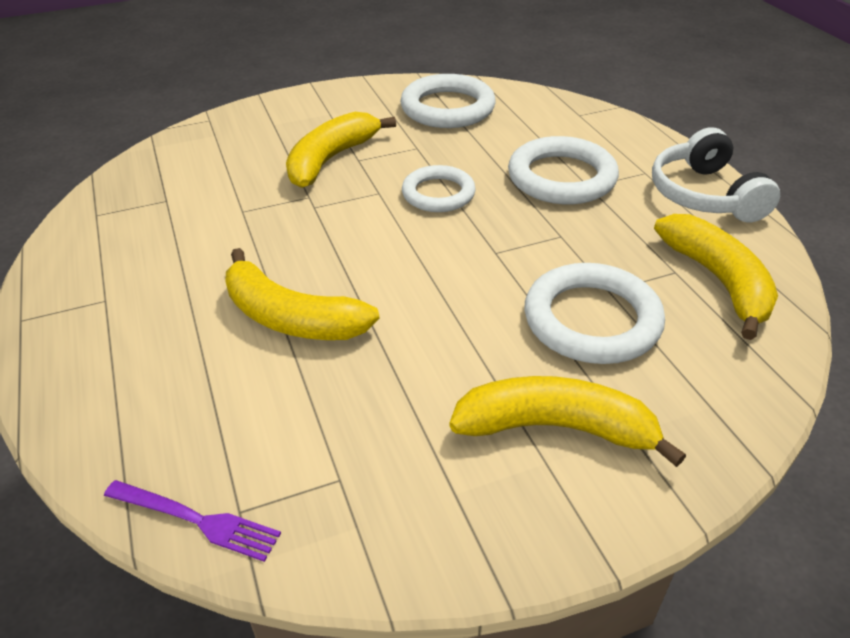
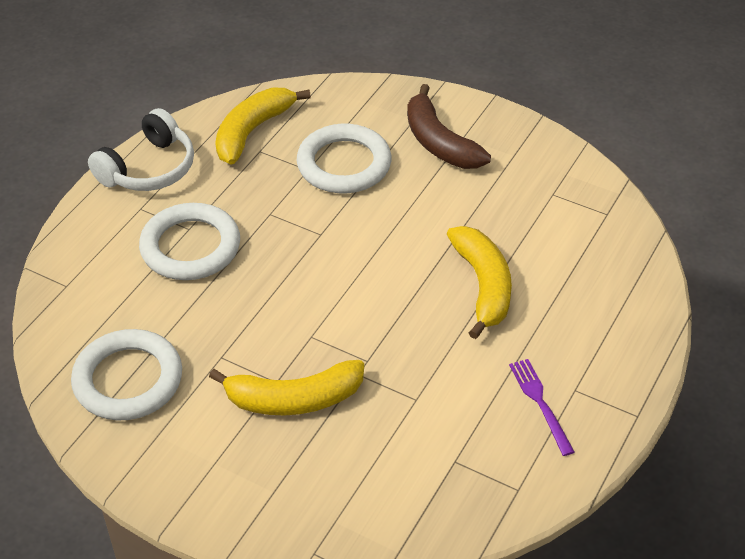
camera: 130 degrees left, 5 degrees up
(196, 520) = (628, 223): purple fork -> purple fork (540, 403)
(438, 194) = (279, 301): white ring -> none
(556, 427) = (439, 142): yellow banana -> brown banana

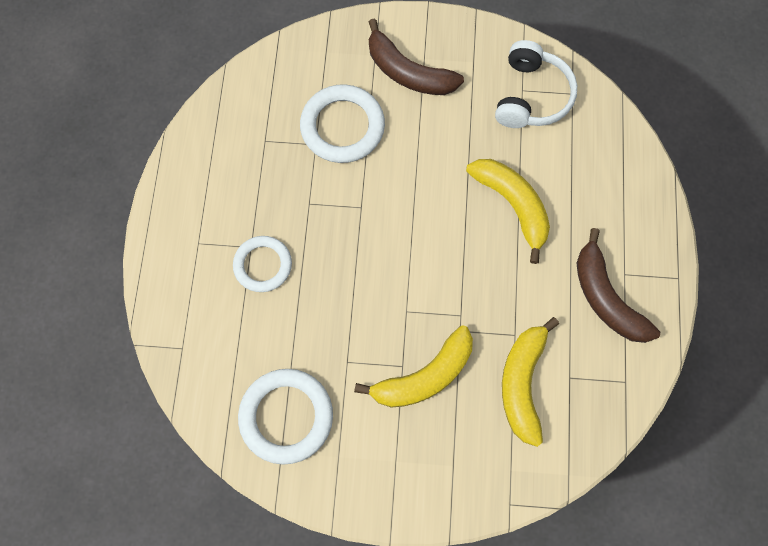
camera: 25 degrees left, 25 degrees up
(149, 168) = (181, 198): white headphones -> white headphones (531, 96)
(190, 247) = (263, 265): white ring -> white ring, size x0.66
(252, 131) = (247, 122): yellow banana -> yellow banana (522, 383)
(540, 403) = (606, 298): purple fork -> brown banana

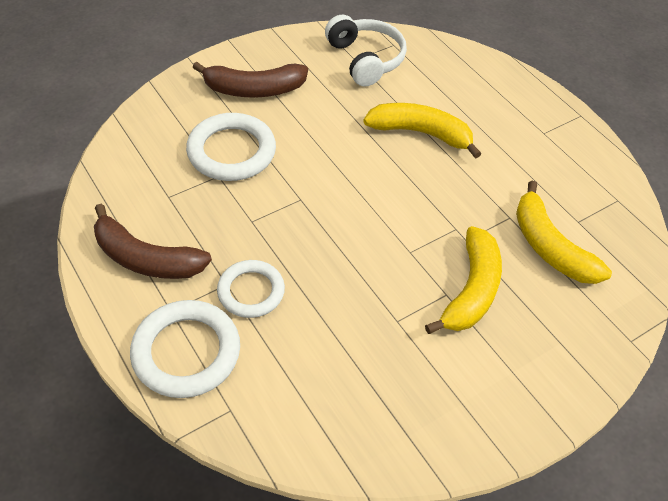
camera: 40 degrees left, 20 degrees down
(286, 416) = (385, 401): white ring -> white ring (186, 352)
(606, 298) = (547, 154): brown banana -> brown banana (146, 258)

